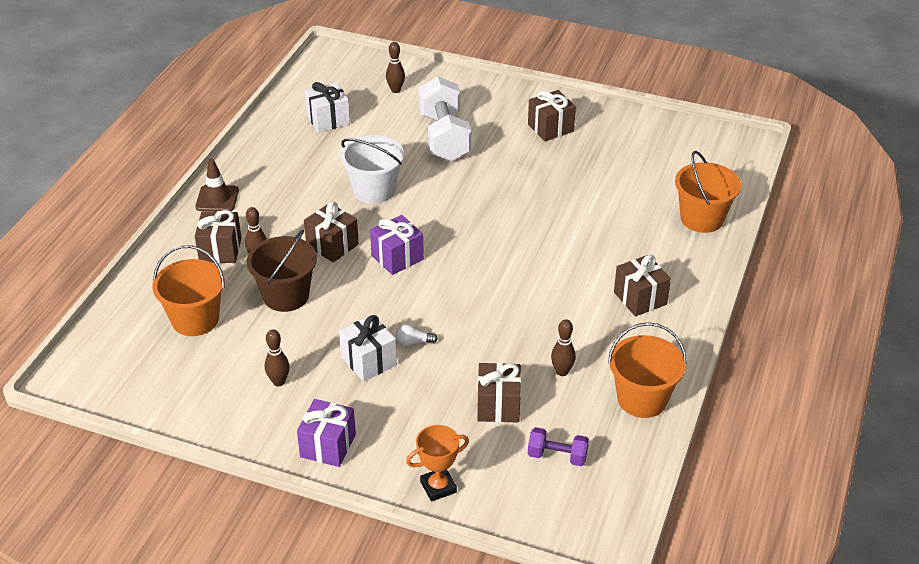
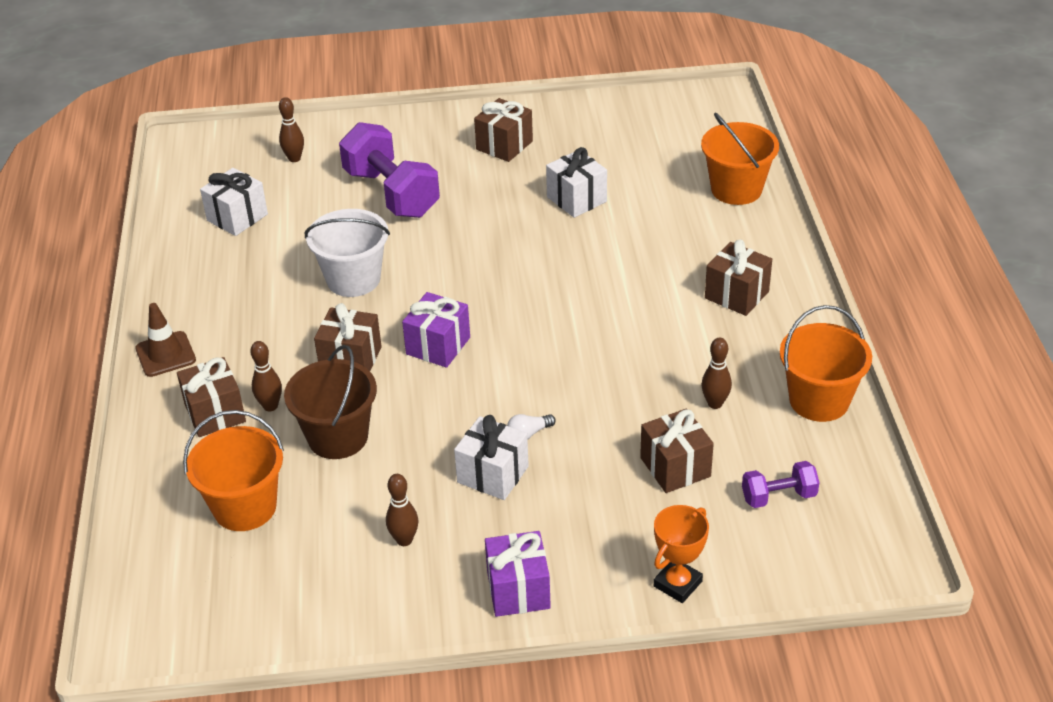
camera: 25 degrees left, 0 degrees up
(444, 137) = (391, 193): white dumbbell -> purple dumbbell
(574, 186) = (576, 199): none -> white gift

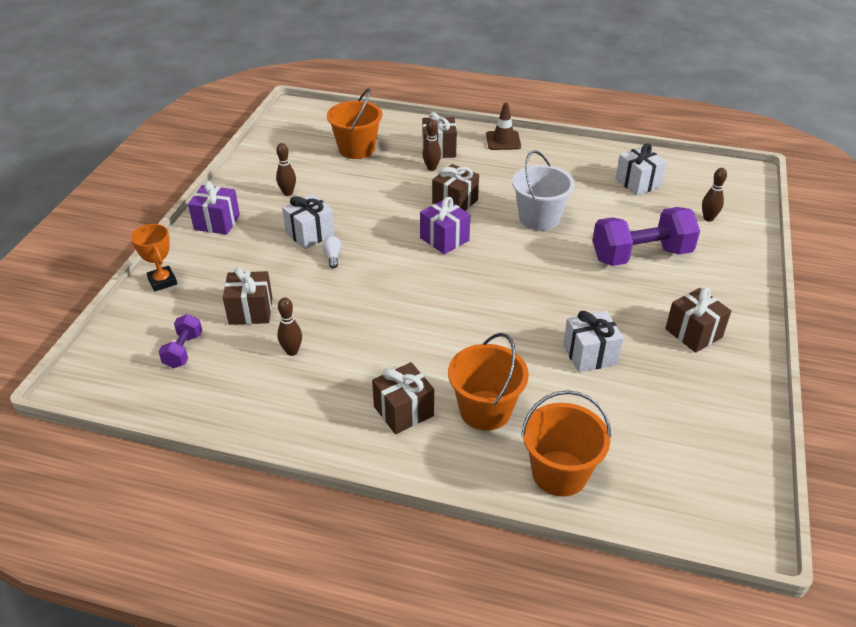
camera: 110 degrees right, 0 degrees up
(338, 437) = (387, 186): brown bucket -> none
(819, 400) = (250, 411): orange bucket -> orange bucket (485, 410)

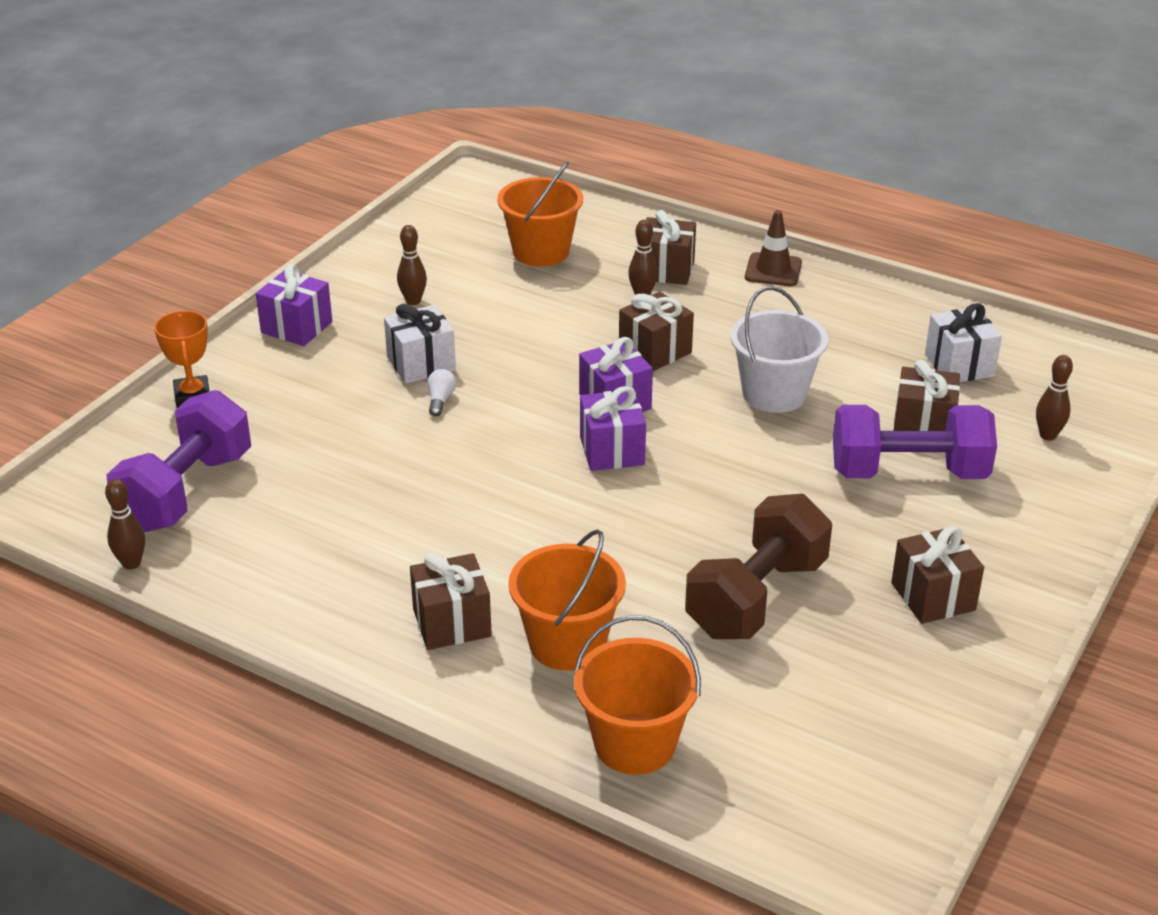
camera: 15 degrees right, 5 degrees down
(183, 350) = (187, 491): purple dumbbell -> purple dumbbell, size x2.00
(251, 311) = (296, 455): brown gift -> brown gift (923, 426)
(292, 351) = (331, 518): brown bowling pin -> brown bowling pin (131, 563)
(456, 272) = (612, 451): none -> purple gift
(590, 354) = (757, 598): white gift -> brown dumbbell

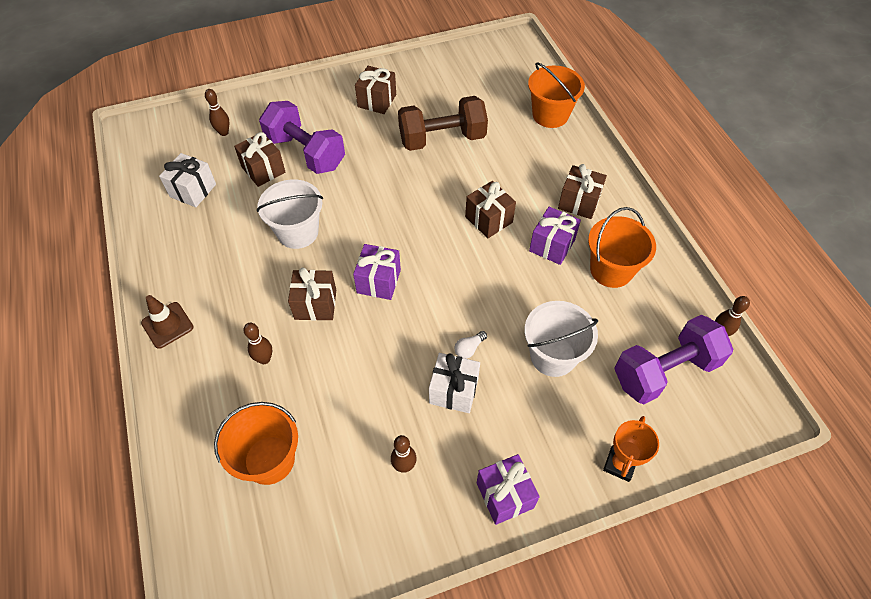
camera: 140 degrees left, 20 degrees up
(336, 440) = (553, 356): none -> white bucket
(567, 643) = (538, 165): orange bucket -> orange bucket (611, 270)
(612, 451) = (416, 249): purple gift -> purple gift (552, 245)
(666, 270) = (222, 374): brown gift -> brown gift (488, 219)

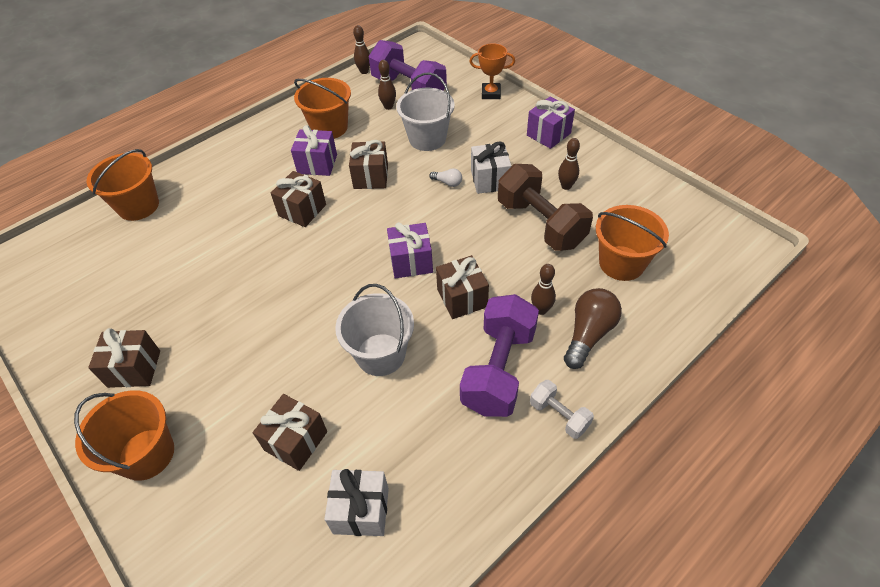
camera: 110 degrees left, 5 degrees down
(167, 325) = (559, 415): brown traffic cone -> white dumbbell
(216, 384) = (588, 334): none -> brown light bulb
(224, 132) = (236, 536): brown bowling pin -> brown bowling pin (388, 107)
(305, 153) = (251, 406): purple dumbbell -> purple dumbbell (499, 369)
(306, 101) = (146, 454): none -> orange bucket
(442, 139) = (195, 280): brown dumbbell -> brown dumbbell (540, 224)
(579, 202) = (259, 160): brown gift -> brown gift (371, 177)

